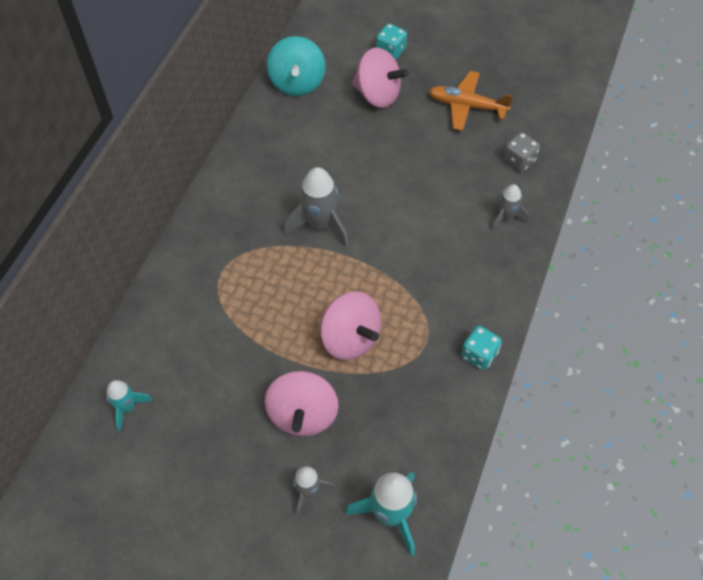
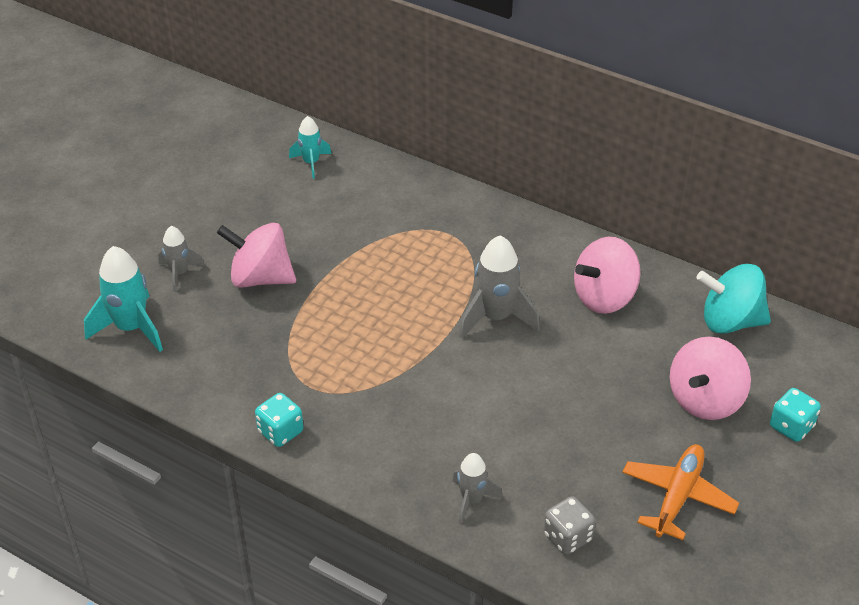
camera: 100 degrees right, 15 degrees down
(350, 338) = (336, 324): pink spinning top -> pink spinning top (604, 297)

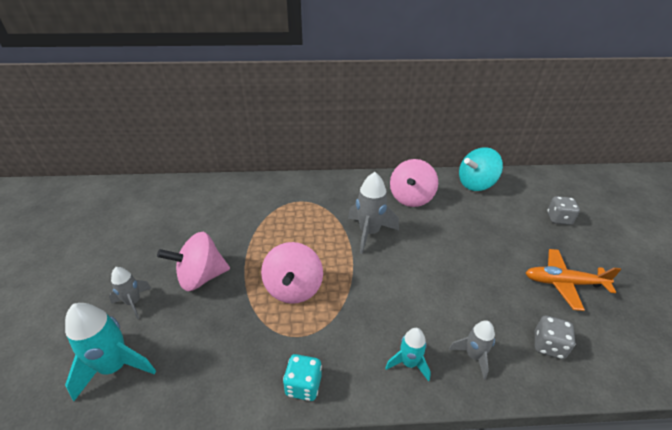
camera: 35 degrees left, 5 degrees down
(311, 163) = (185, 196): turquoise rocket -> turquoise rocket (409, 363)
(677, 496) = (563, 283): orange plane -> orange plane turned 75 degrees counterclockwise
(705, 400) = (511, 225): pink spinning top -> pink spinning top (293, 289)
(791, 427) = (558, 219): turquoise dice -> grey dice

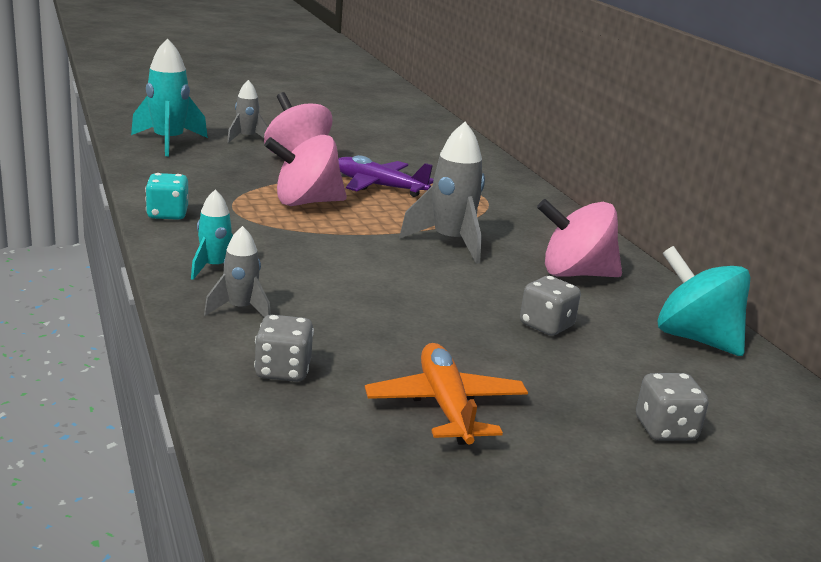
camera: 70 degrees right, 15 degrees down
(271, 243) = (378, 186): none -> purple plane
(471, 225) = (546, 325): none -> grey dice

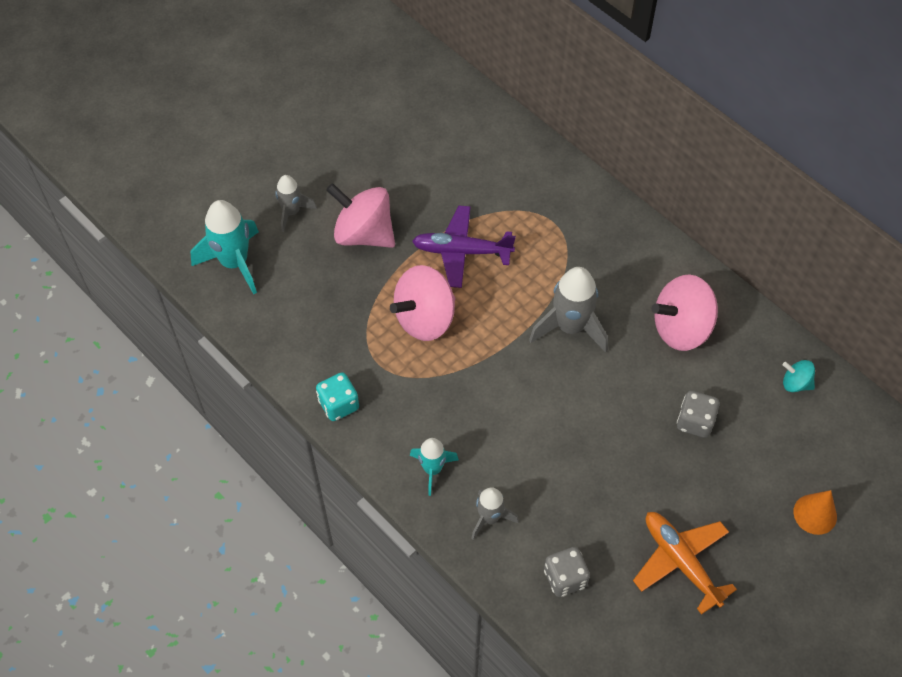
camera: 20 degrees left, 35 degrees up
(665, 430) = (815, 514): grey dice -> orange cone
(695, 338) = (795, 383): turquoise spinning top -> turquoise spinning top, size x0.48

